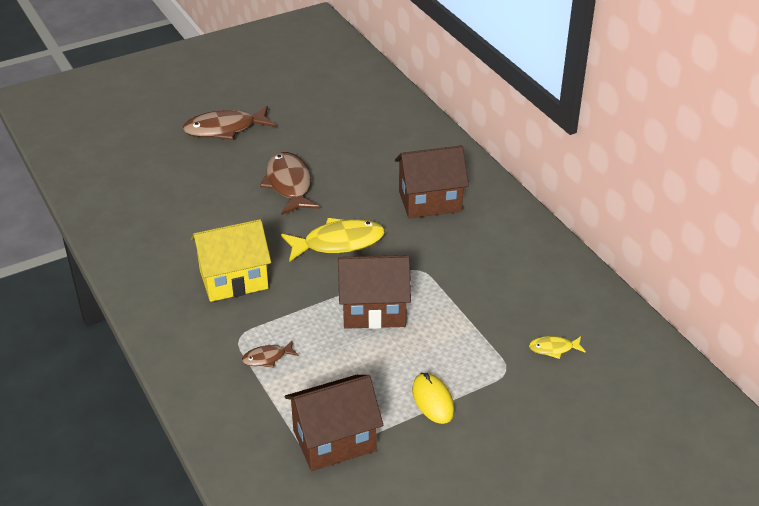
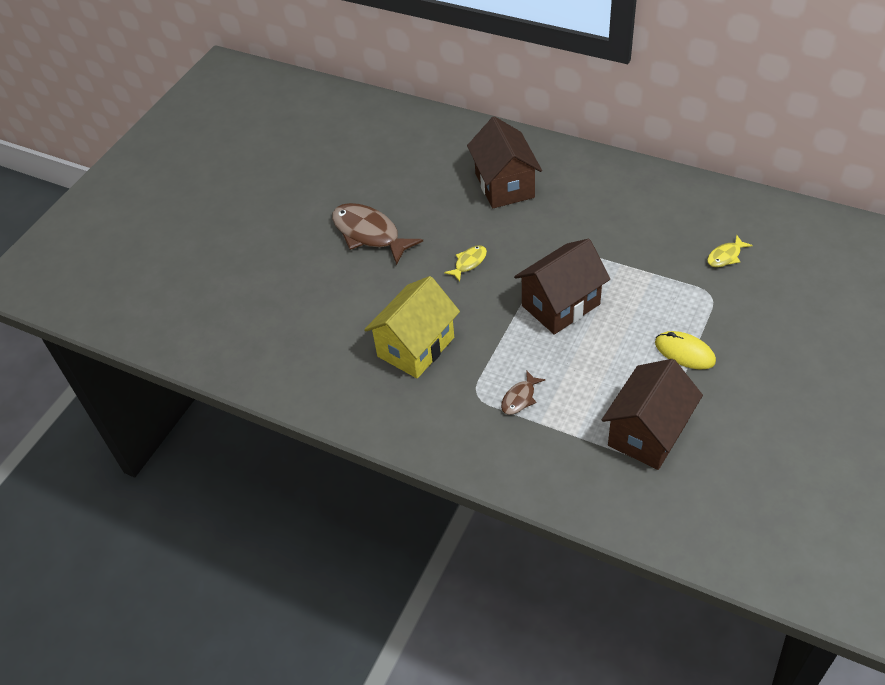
camera: 30 degrees left, 10 degrees up
(225, 129) = (253, 213): brown fish -> none
(338, 242) = (469, 263): yellow fish -> yellow fish, size x0.49
(430, 201) = (504, 185): brown house -> brown house turned 60 degrees counterclockwise

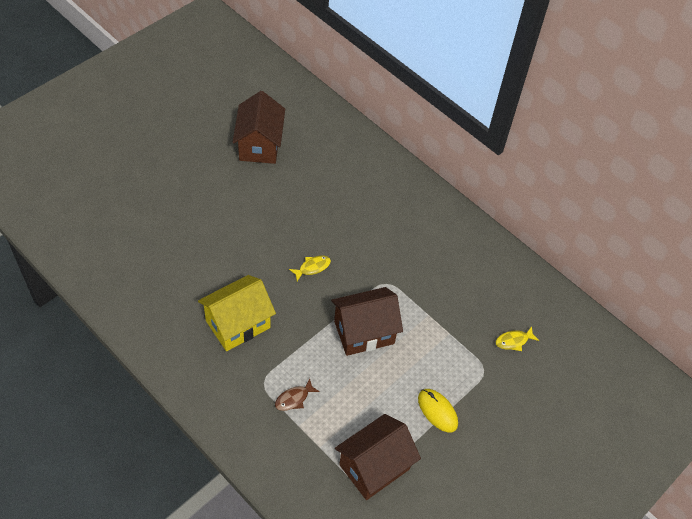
camera: 10 degrees right, 5 degrees up
(369, 234) = (249, 212): brown fish -> none
(504, 185) = (373, 209): brown house -> brown house (260, 145)

